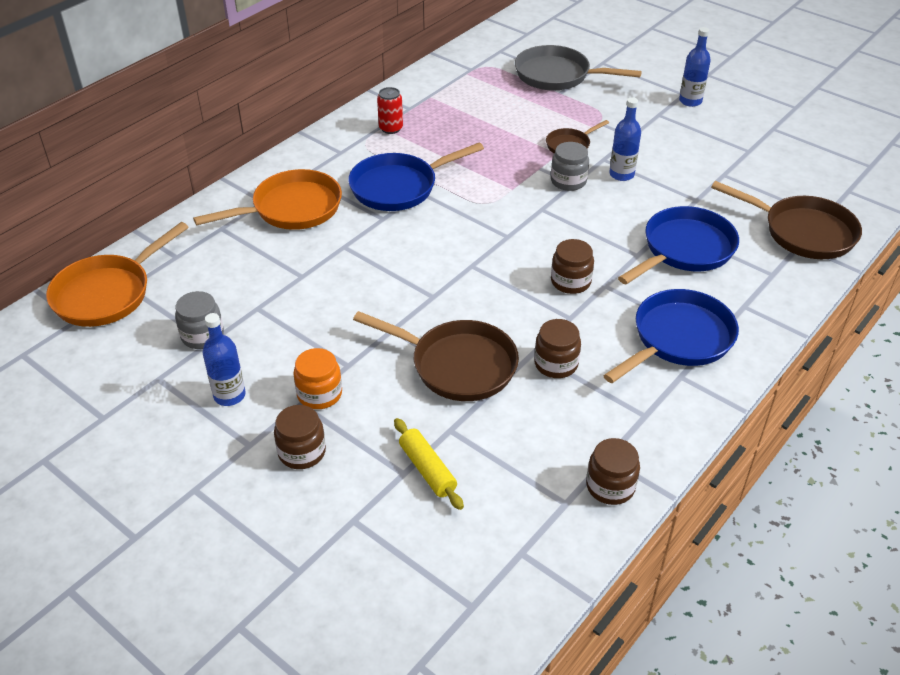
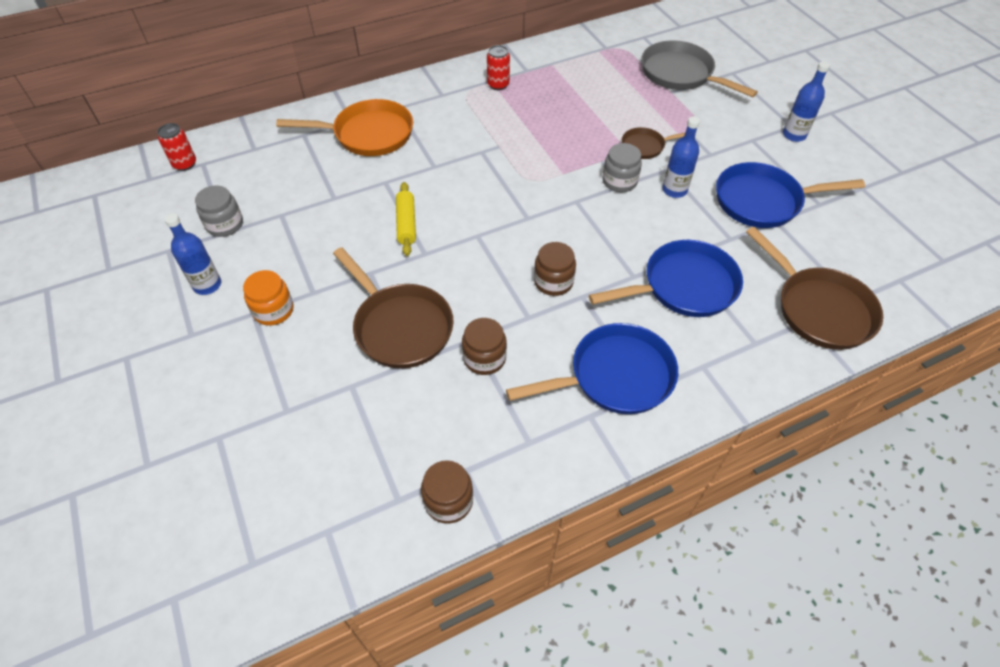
camera: 25 degrees right, 10 degrees up
(107, 293) = (185, 164): orange pan -> red can
(302, 452) = (224, 358): brown jar -> none
(399, 187) = (467, 141): blue pan -> blue pan (763, 201)
(427, 469) = (307, 416): yellow rolling pin -> yellow rolling pin (406, 224)

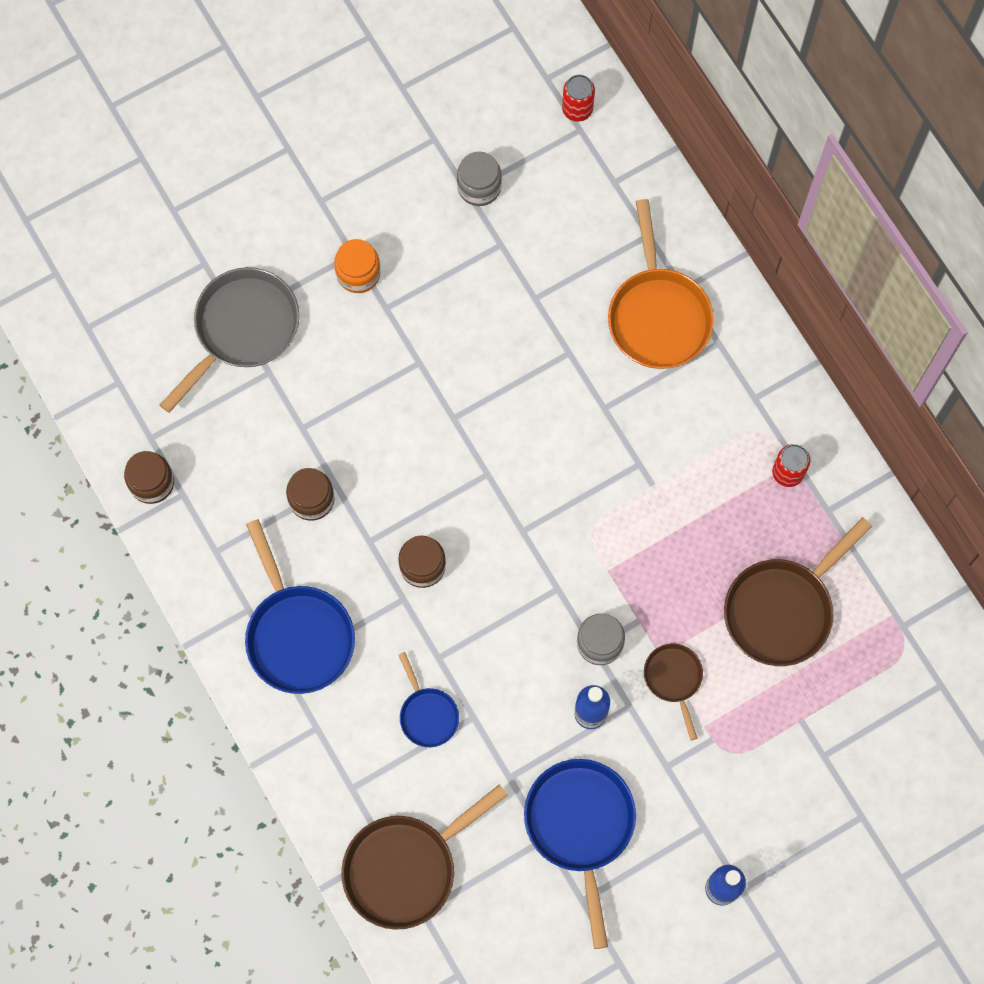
camera: 85 degrees right, 20 degrees up
(207, 285) = (387, 196): blue bottle -> none
(400, 326) = (346, 407): brown pan -> brown pan (782, 609)
(406, 224) = (499, 390): yellow rolling pin -> none
(680, 74) = (847, 737): grey pan -> grey pan (242, 329)
(683, 286) = (427, 714): blue pan -> blue pan, size x0.54

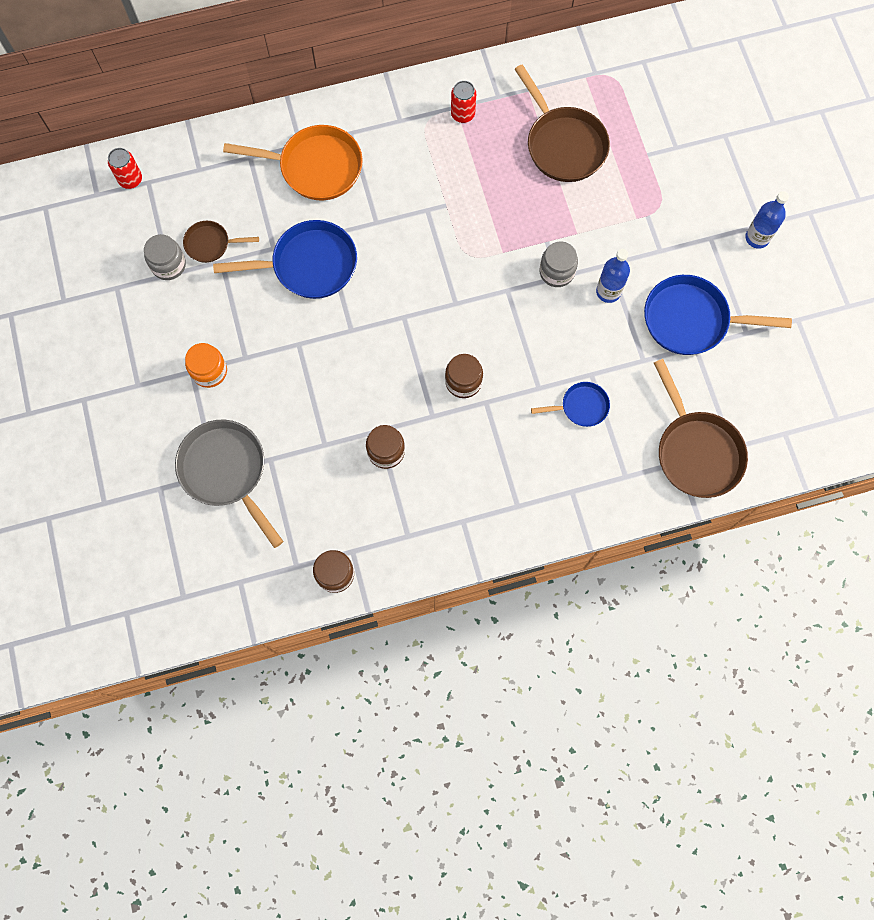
camera: 75 degrees left, 0 degrees up
(297, 634) = (493, 488): blue pan -> blue pan (309, 265)
(674, 679) = (596, 229): brown pan -> brown pan (211, 244)

